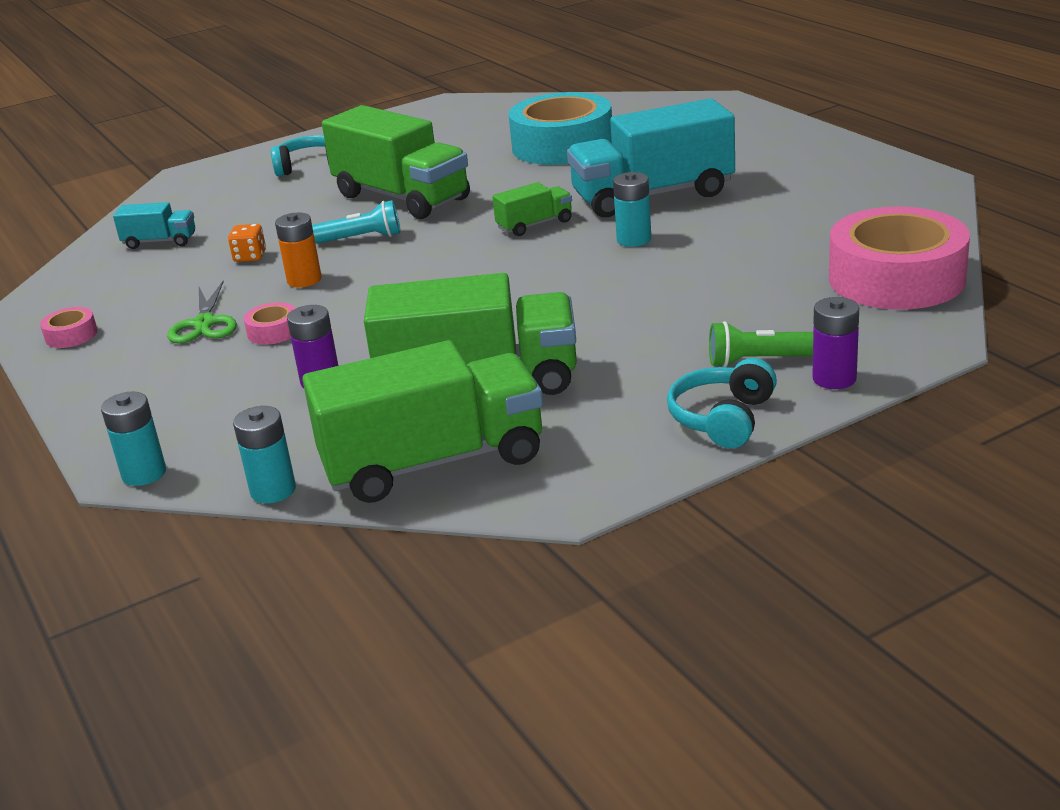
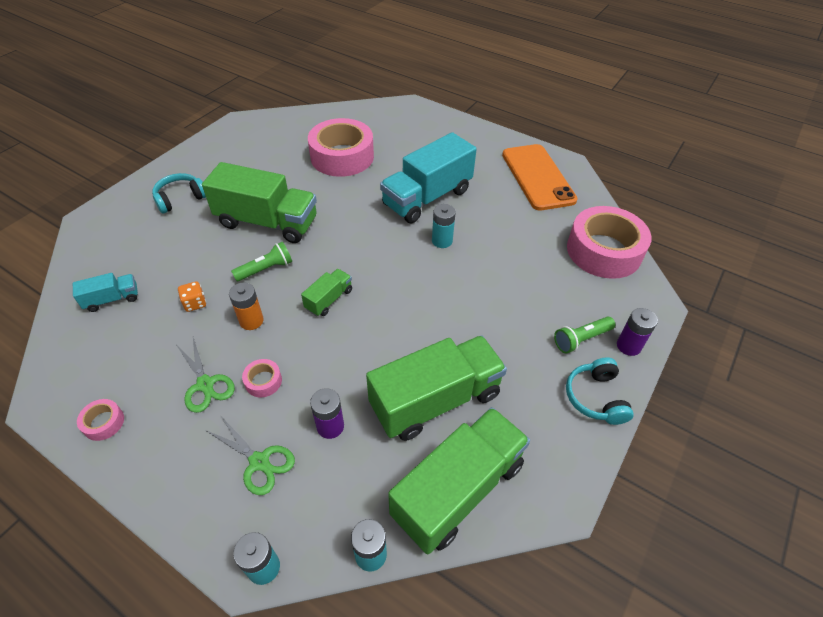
camera: 30 degrees left, 20 degrees up
(211, 394) = (259, 462): none -> green scissors
(362, 238) = (266, 269): turquoise flashlight -> green flashlight
(535, 225) = (373, 236): green truck -> green truck (329, 299)
(562, 145) = (342, 156): turquoise tape -> pink tape
(860, 190) = (538, 177): none -> orange phone

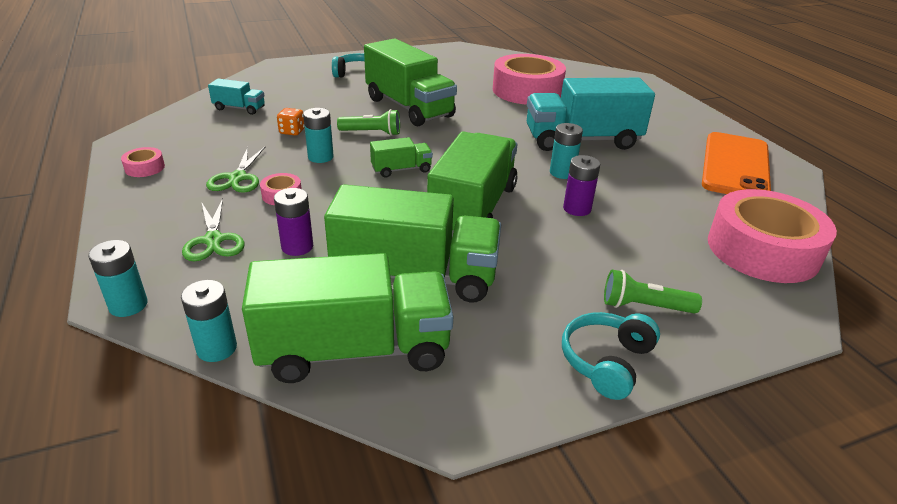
camera: 35 degrees right, 15 degrees down
(251, 321) = (320, 157): orange battery -> turquoise battery
(416, 313) = (473, 209): none -> green truck
(628, 346) = (707, 340): purple battery -> purple battery (577, 209)

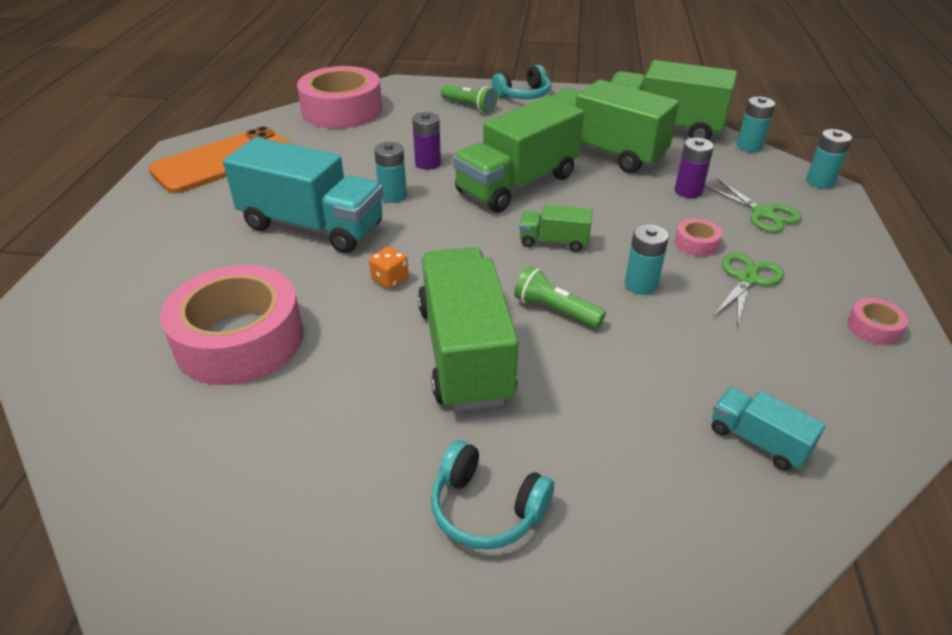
camera: 150 degrees left, 5 degrees up
(213, 240) = (763, 213): green scissors -> green scissors turned 135 degrees clockwise
(292, 131) = (670, 346): orange dice -> orange dice (390, 279)

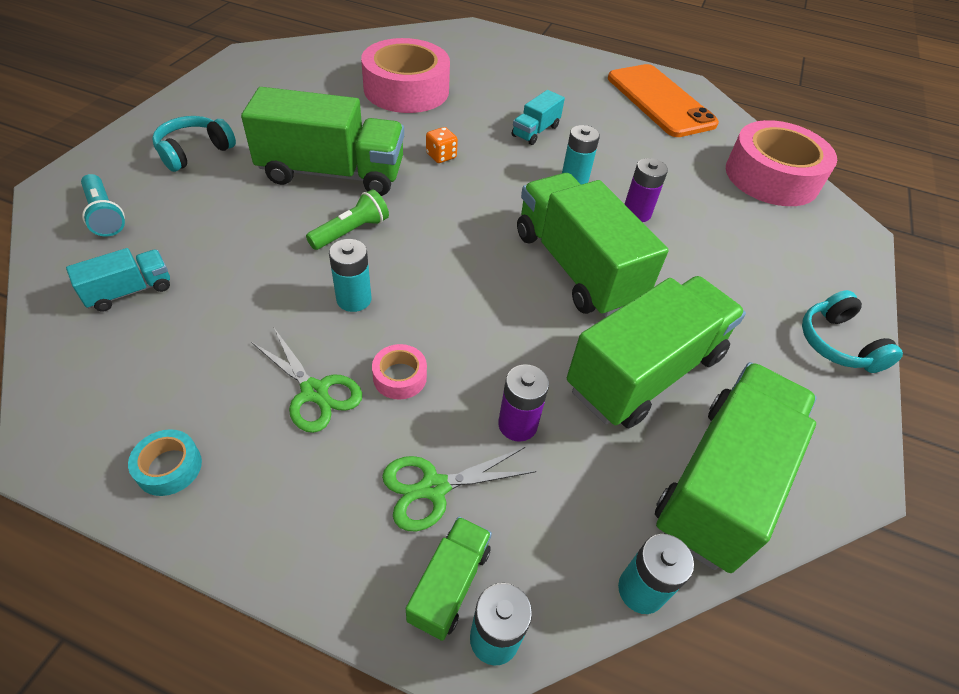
camera: 100 degrees right, 10 degrees up
(312, 226) = (535, 131): turquoise truck -> turquoise truck, size x0.47
(469, 106) = (790, 278): green flashlight -> none
(554, 242) = (454, 262): green truck -> green truck (449, 584)
(672, 539) = (104, 215): none -> turquoise flashlight
(873, 328) = (169, 467): pink tape -> turquoise tape

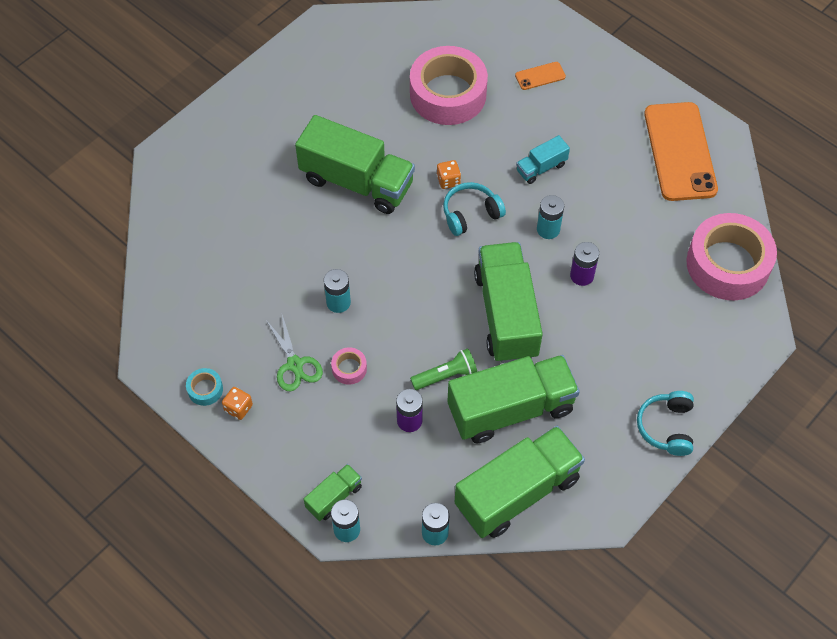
camera: 25 degrees right, 10 degrees up
(104, 215) = (190, 189): turquoise flashlight -> none
(129, 291) = (199, 260): turquoise truck -> none
(194, 152) = (260, 137): turquoise headphones -> turquoise headphones (470, 214)
(236, 481) = (238, 408): none -> orange dice
(351, 232) = (354, 243): green flashlight -> green flashlight (446, 376)
(434, 488) = (344, 444): green scissors -> none
(493, 67) = (540, 76): none -> orange phone

